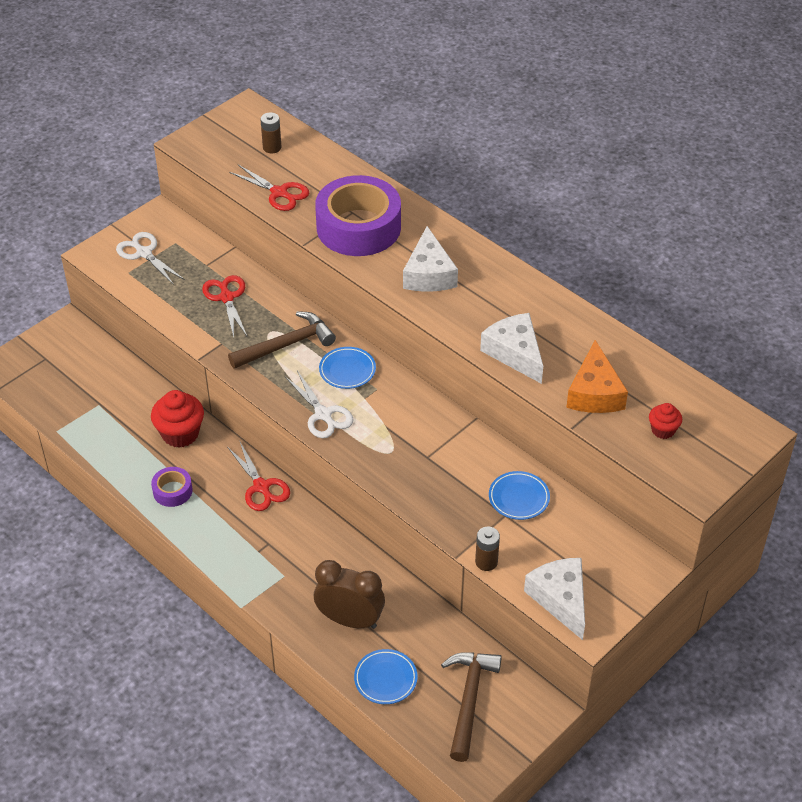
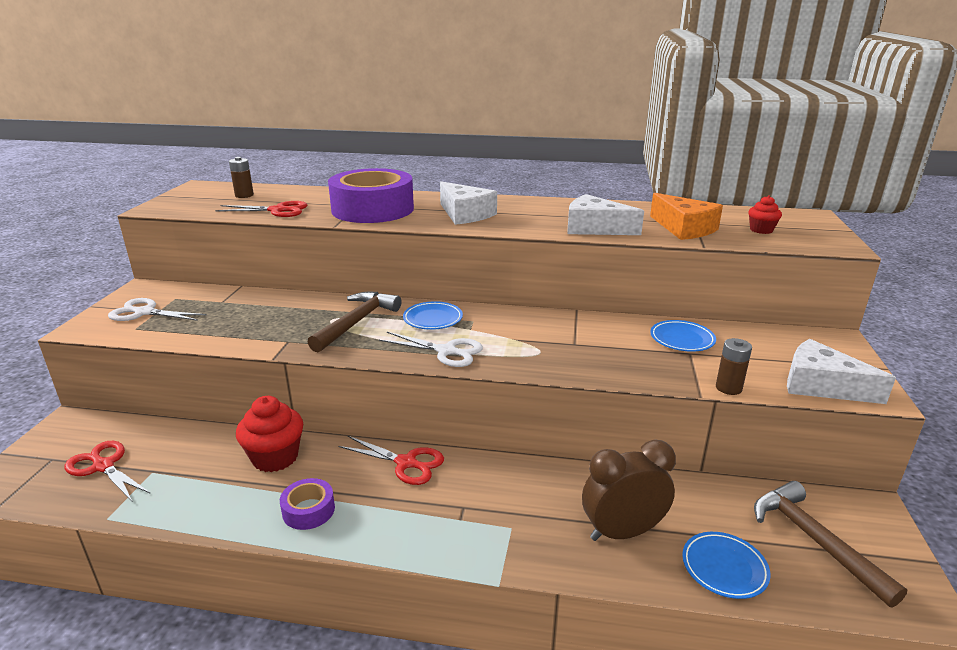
camera: 35 degrees left, 20 degrees down
(227, 298) = (263, 313): red scissors -> red scissors (103, 466)

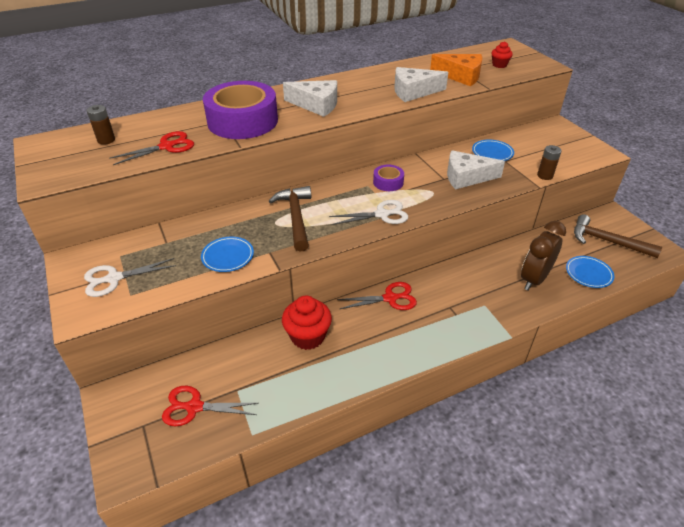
camera: 35 degrees left, 15 degrees up
(308, 510) = (372, 355): purple tape -> purple tape (388, 182)
(433, 319) = (342, 194): blue plate -> blue plate (228, 256)
(821, 385) = (579, 157): white cheese -> white cheese (466, 177)

